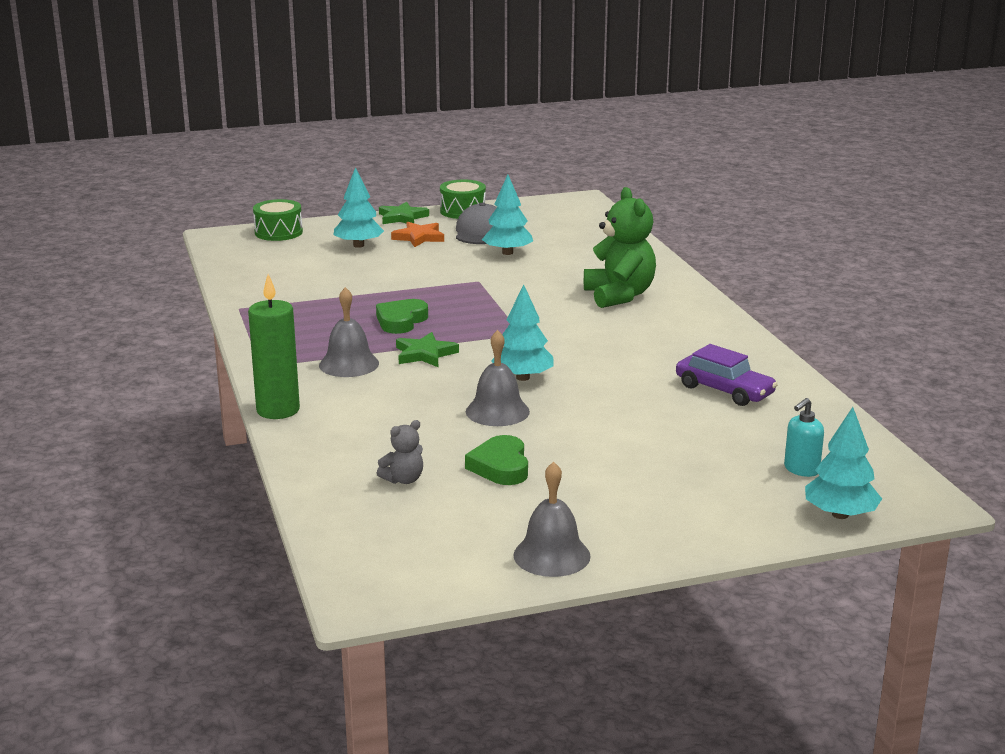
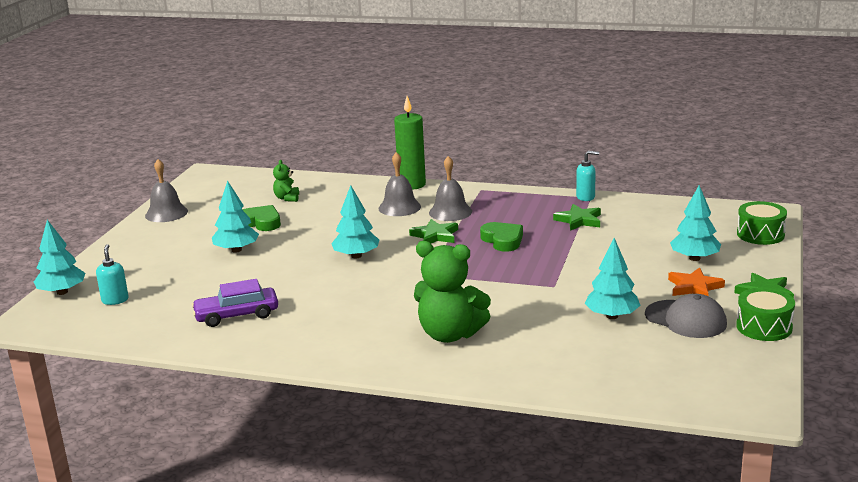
camera: 125 degrees right, 0 degrees up
(241, 310) = (586, 197): none -> turquoise soap dispenser
(312, 300) = (579, 220): none -> green star
(403, 479) = (287, 198): grey teddy bear -> green teddy bear
(497, 411) = (323, 237): grey bell -> grey bell (399, 207)
(594, 450) = (236, 250): none -> turquoise tree

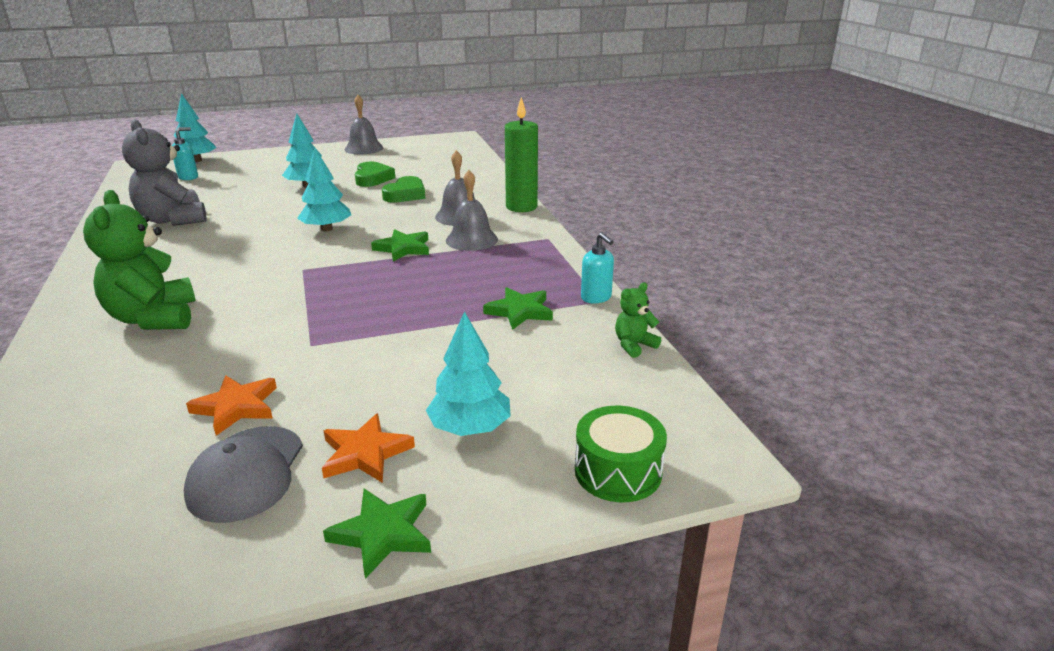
camera: 55 degrees right, 5 degrees up
(237, 315) = (173, 220): purple car -> grey teddy bear
(287, 198) = (433, 173): green teddy bear -> green teddy bear (634, 345)
(503, 240) = (420, 283): green heart -> green heart (405, 194)
(612, 316) = (236, 407): turquoise tree -> orange star
(764, 327) = (244, 566): green drum -> none

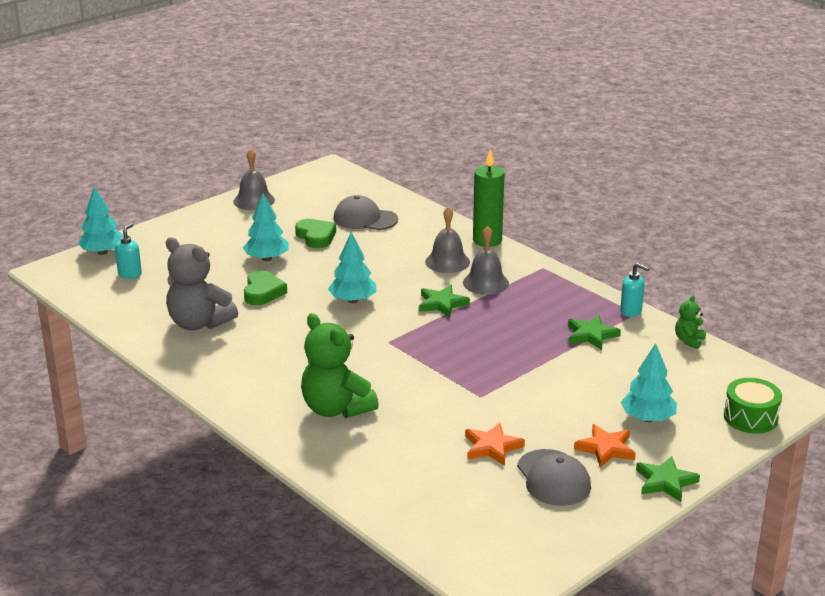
camera: 25 degrees left, 0 degrees up
(405, 194) = (371, 249): green heart -> green heart (263, 292)
(433, 173) = (365, 219): none -> grey cap

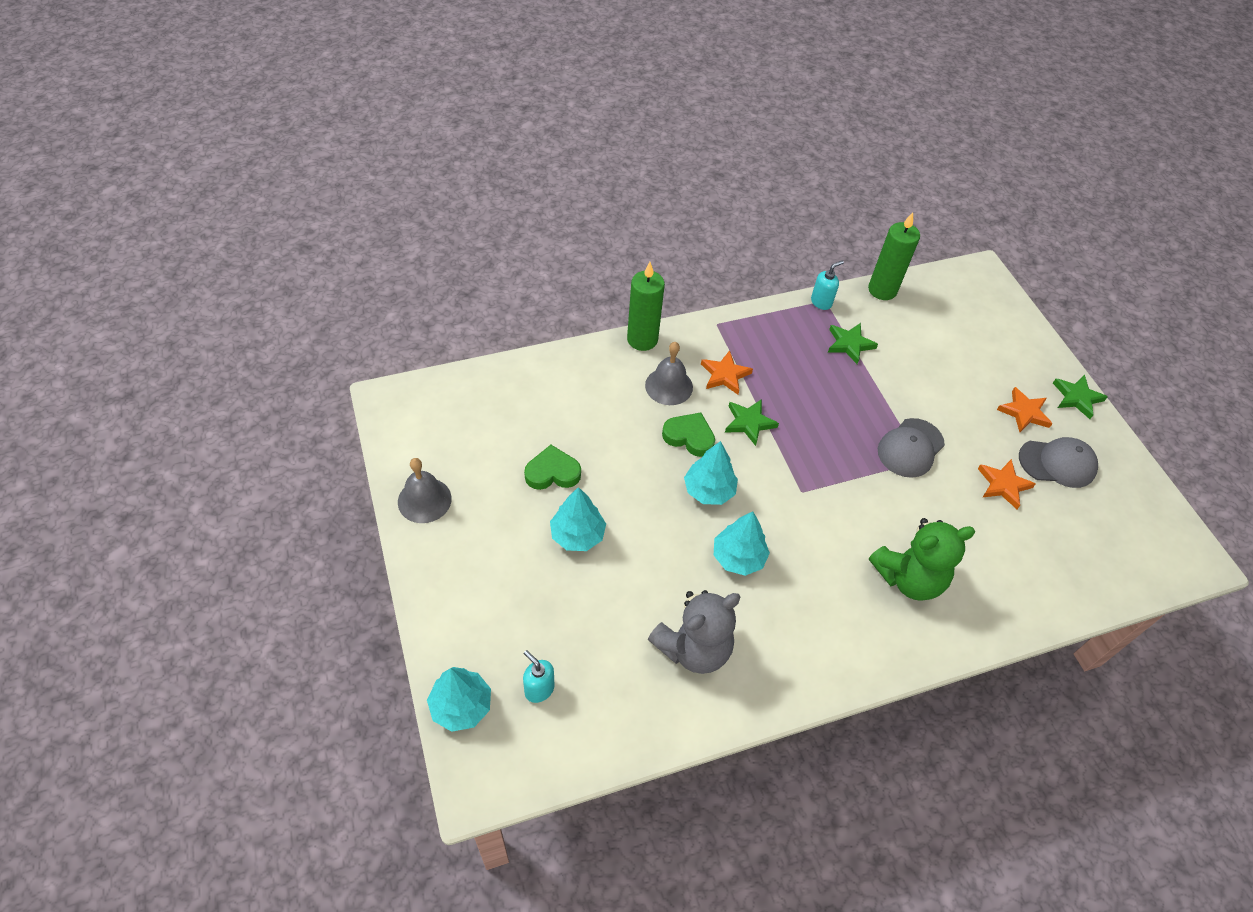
camera: 70 degrees left, 25 degrees up
(263, 292) = (653, 564): green heart -> green heart (689, 437)
(365, 219) = (537, 415): grey cap -> grey cap (910, 448)
(485, 283) = (725, 375): grey bell -> orange star
(647, 418) = (988, 368): turquoise tree -> turquoise tree (738, 557)
(689, 340) = (882, 290): green teddy bear -> green candle
(750, 417) = (1004, 310): green drum -> none

